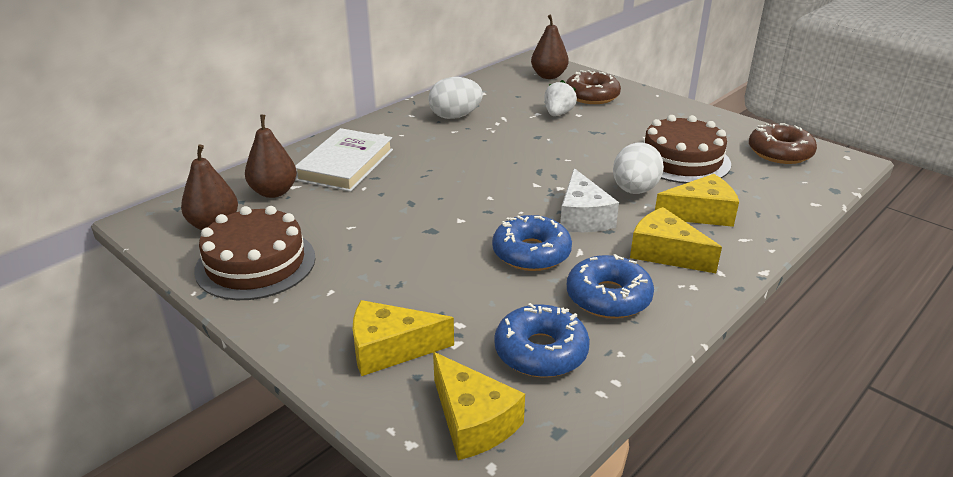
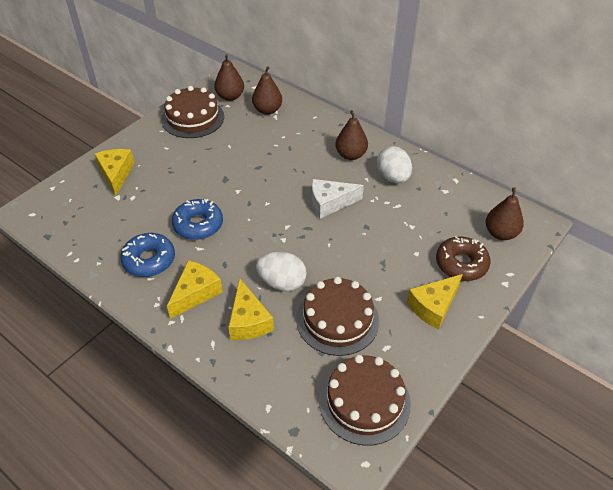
camera: 85 degrees right, 15 degrees up
(345, 164) = (305, 133): white book -> none
(405, 137) = (350, 155): none -> brown pear
(473, 421) = (61, 206): yellow cheese -> yellow cheese (433, 306)
(541, 351) = (105, 230): blue donut -> none
(558, 114) = (414, 239): white strawberry -> none
(582, 217) = (242, 251): white cheese -> white cheese (330, 203)
(780, 152) = (364, 401): brown donut -> brown cake

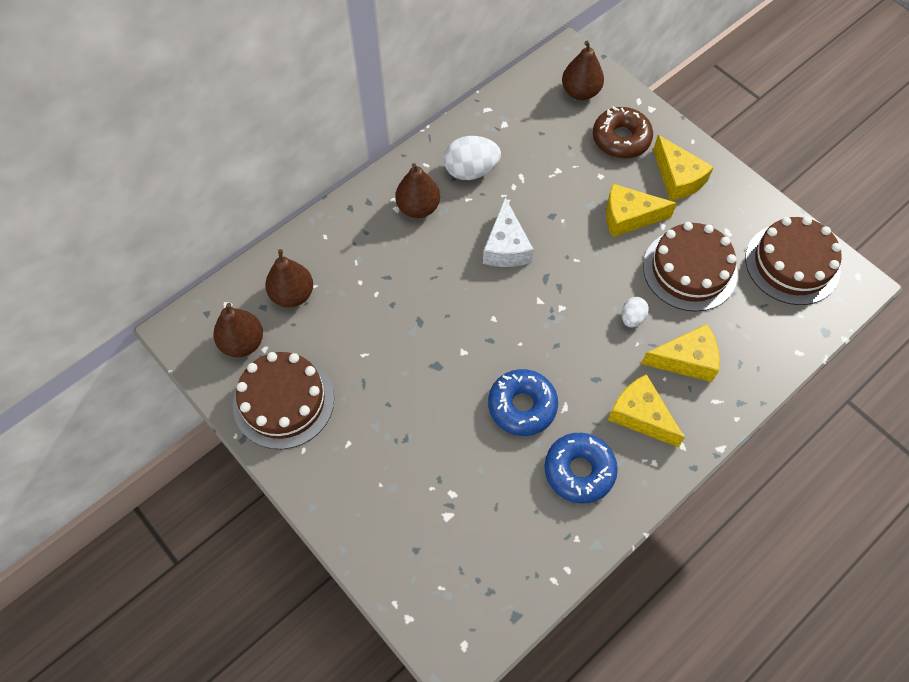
camera: 80 degrees left, 15 degrees up
(116, 174) = (396, 518): yellow cheese -> yellow cheese (629, 217)
(282, 283) = (632, 318): white egg -> white egg, size x0.55

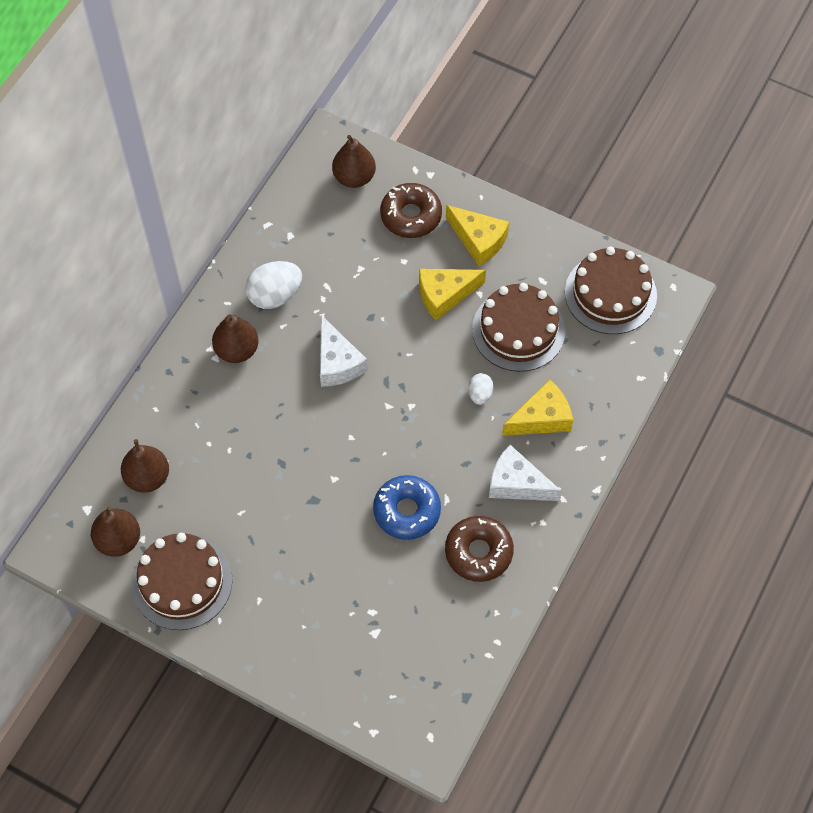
camera: 20 degrees left, 0 degrees up
(579, 471) = (478, 552): blue donut -> brown donut
(640, 415) = (517, 483): yellow cheese -> white cheese

